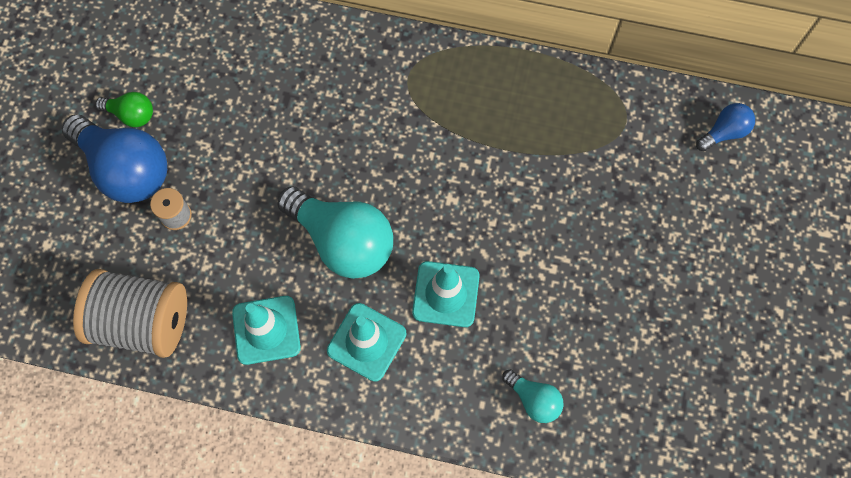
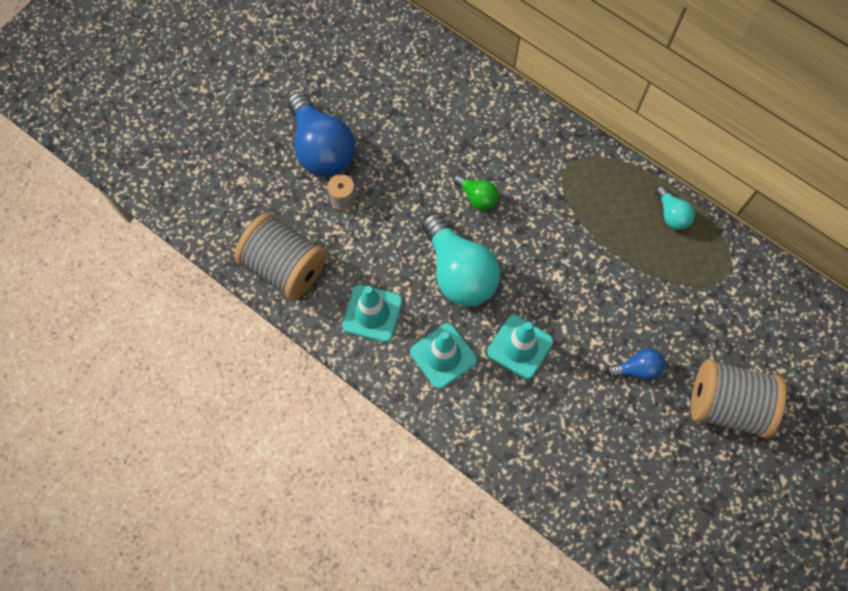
camera: 25 degrees right, 0 degrees up
(131, 115) = (343, 109): green light bulb -> green light bulb (477, 197)
(534, 399) = (551, 457): turquoise light bulb -> turquoise light bulb (671, 214)
(688, 258) = (726, 405): none -> grey spool
(724, 132) = (805, 318): blue light bulb -> blue light bulb (637, 369)

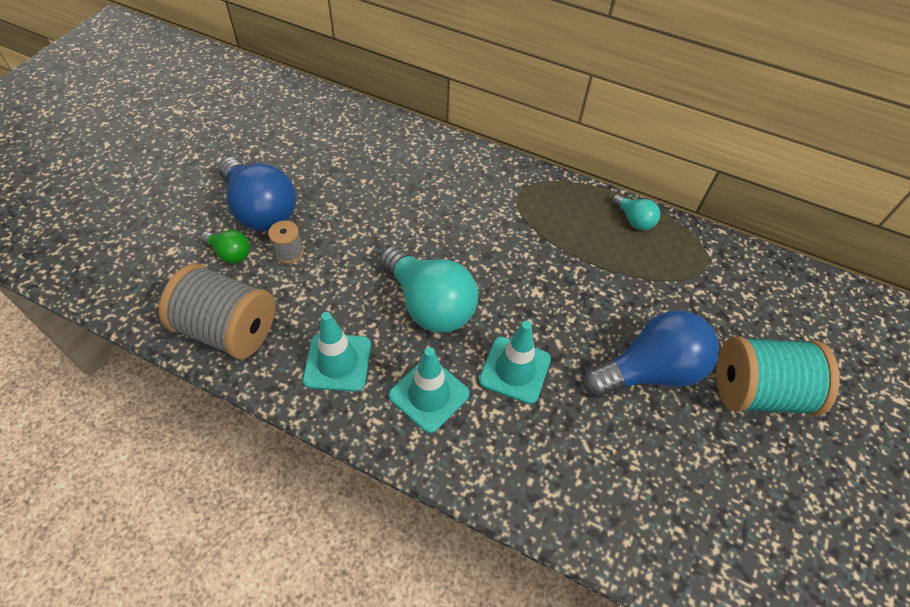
camera: 15 degrees left, 15 degrees down
(477, 197) = (434, 231): green light bulb -> green light bulb (230, 253)
(637, 369) = (649, 371): blue light bulb -> blue light bulb, size x2.04
(726, 405) = (758, 391): grey spool -> turquoise spool

